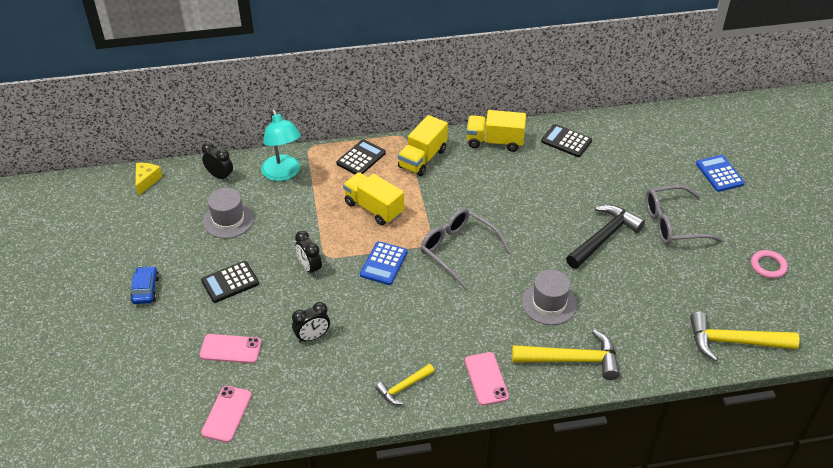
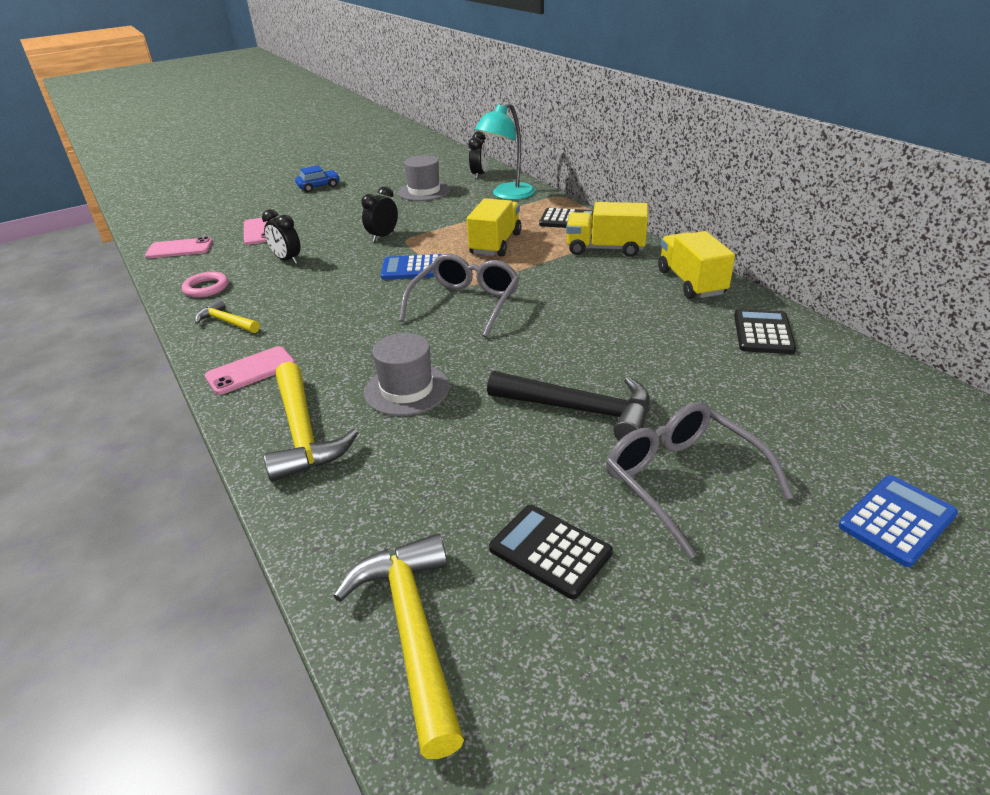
camera: 70 degrees right, 10 degrees down
(147, 181) = (448, 155): yellow cheese -> none
(230, 282) = (344, 211): black calculator -> black calculator (550, 551)
(768, 266) = (678, 658): pink ring -> pink ring (206, 288)

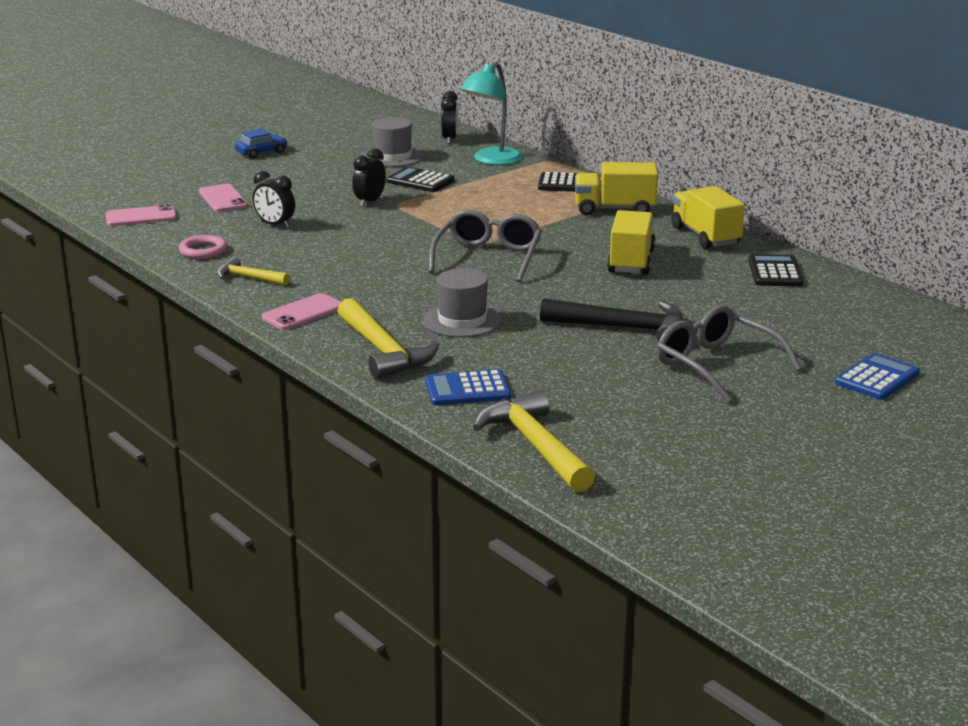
camera: 10 degrees left, 10 degrees down
(412, 268) = (418, 230): blue calculator -> blue calculator (467, 389)
(495, 244) = (497, 207): yellow truck -> yellow truck (631, 261)
(550, 551) = (622, 405): black calculator -> black calculator (420, 181)

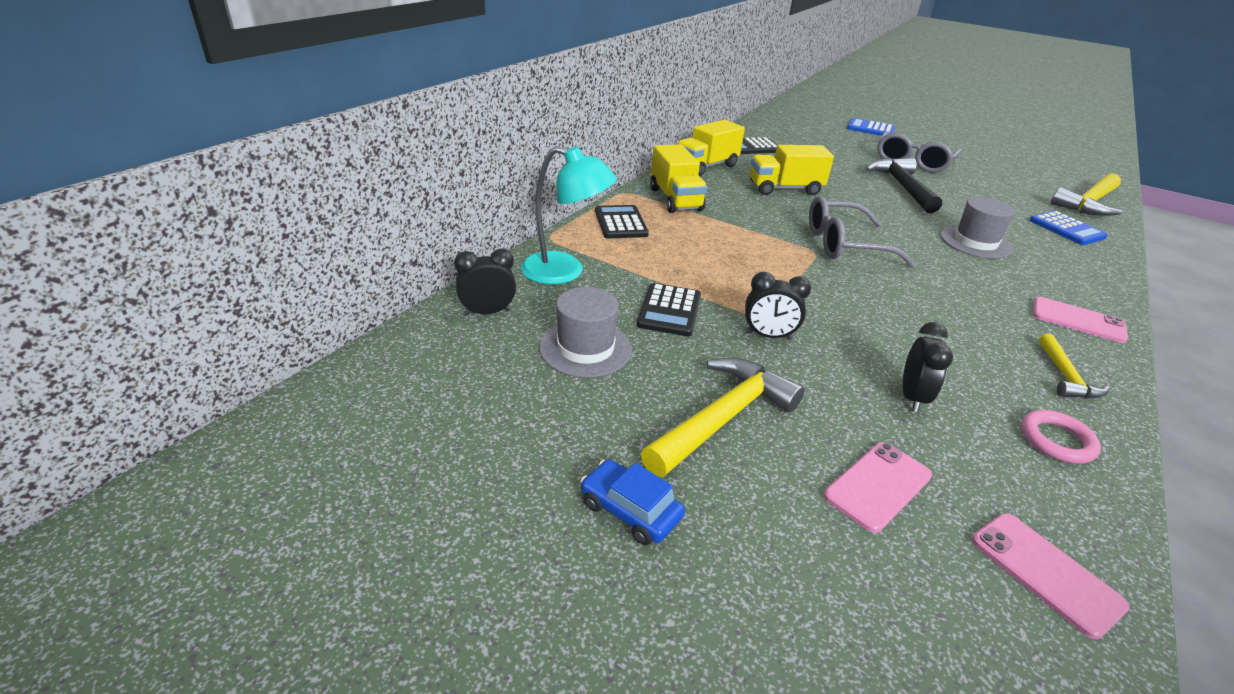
camera: 110 degrees left, 10 degrees up
(383, 351) = (1073, 268): yellow hammer -> yellow hammer (723, 418)

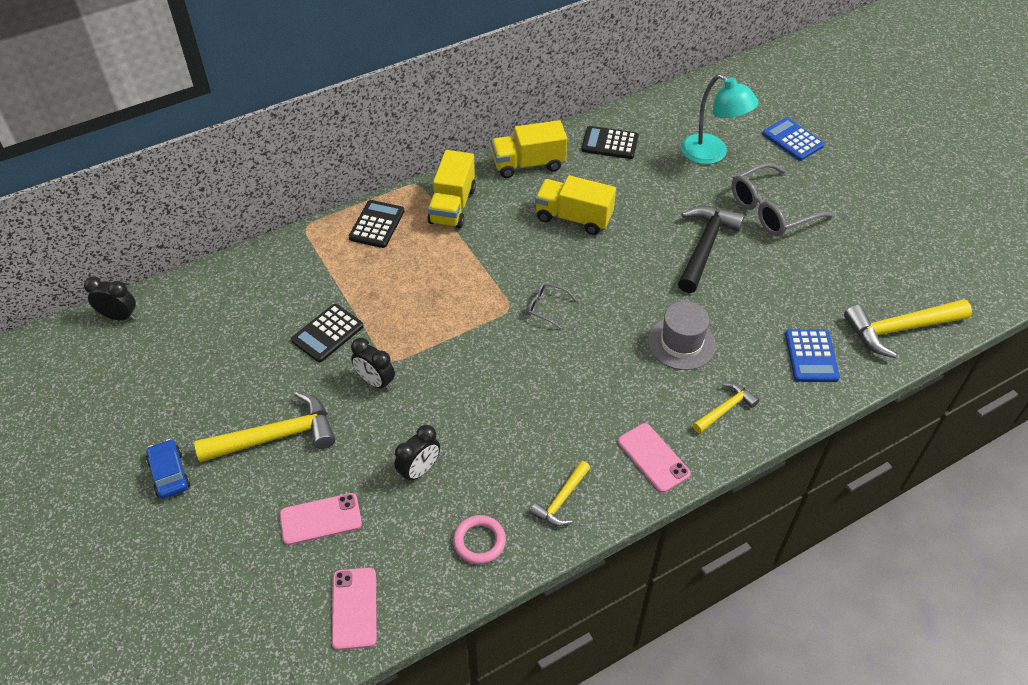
camera: 30 degrees right, 15 degrees up
(488, 312) = (204, 294): black clock -> black clock (119, 316)
(565, 272) = (287, 269): turquoise lamp -> turquoise lamp (711, 154)
(585, 348) = (241, 348): grey hat -> none
(844, 244) = (546, 307): grey glasses -> grey glasses, size x0.48
(1070, 273) = (725, 409): none -> yellow hammer

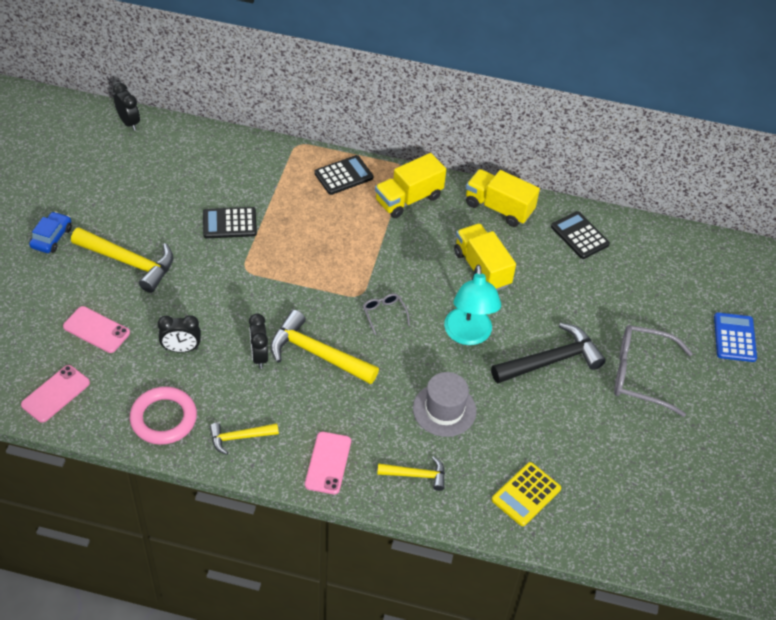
camera: 40 degrees right, 0 degrees up
(375, 381) = (221, 275): black clock -> black clock (259, 356)
(479, 541) = (163, 418): pink ring -> pink ring, size x1.51
(711, 154) = (650, 300): turquoise lamp -> turquoise lamp (468, 335)
(811, 356) = (526, 494): blue calculator -> yellow calculator
(899, 329) = (622, 533): yellow hammer -> yellow hammer (317, 354)

